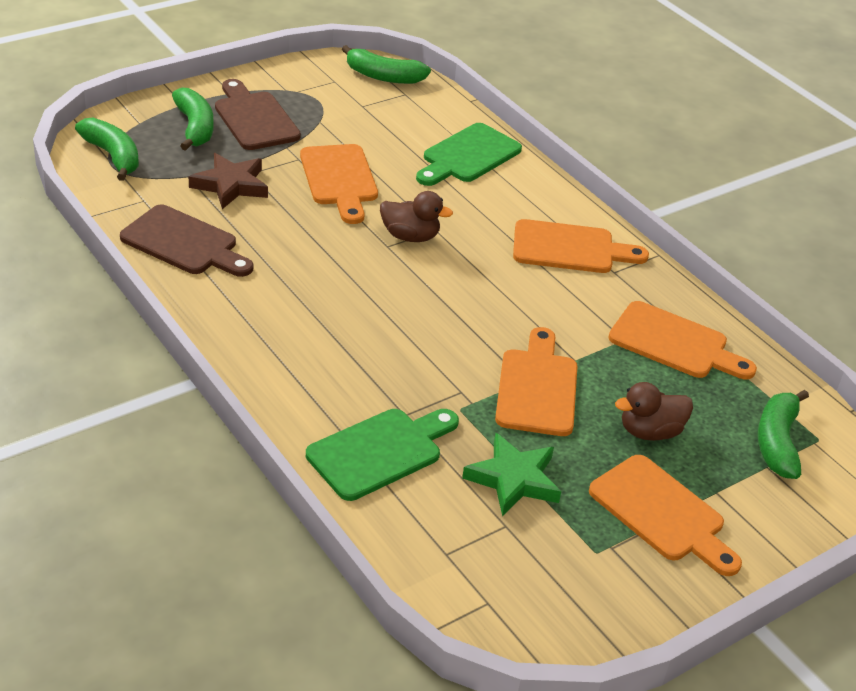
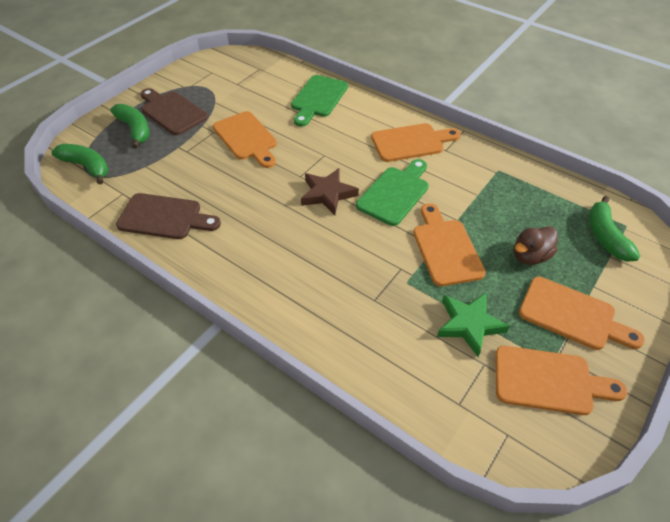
camera: 15 degrees left, 10 degrees up
(231, 185) = (177, 164): brown star -> brown star (327, 194)
(380, 452) = (373, 336): green cutting board -> green cutting board (395, 193)
(383, 76) = (240, 61): green banana -> none
(410, 236) = (311, 165): brown duck -> none
(674, 343) = (507, 187): orange cutting board -> orange cutting board (549, 381)

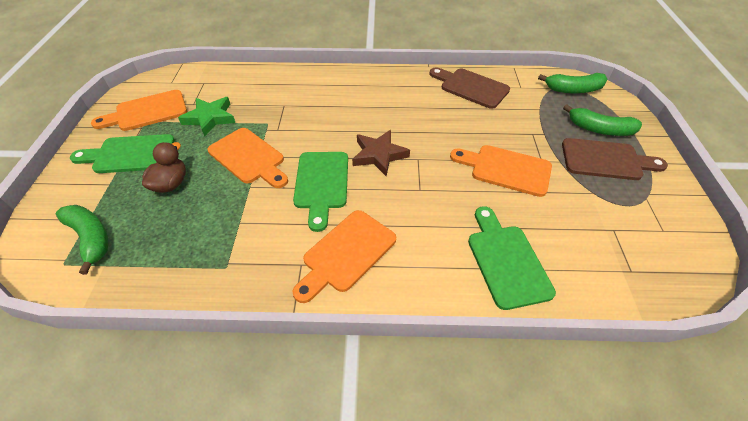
camera: 145 degrees right, 0 degrees up
(164, 217) = (471, 87): brown cutting board -> brown cutting board turned 60 degrees clockwise
(572, 315) = (130, 154): orange cutting board -> green cutting board

